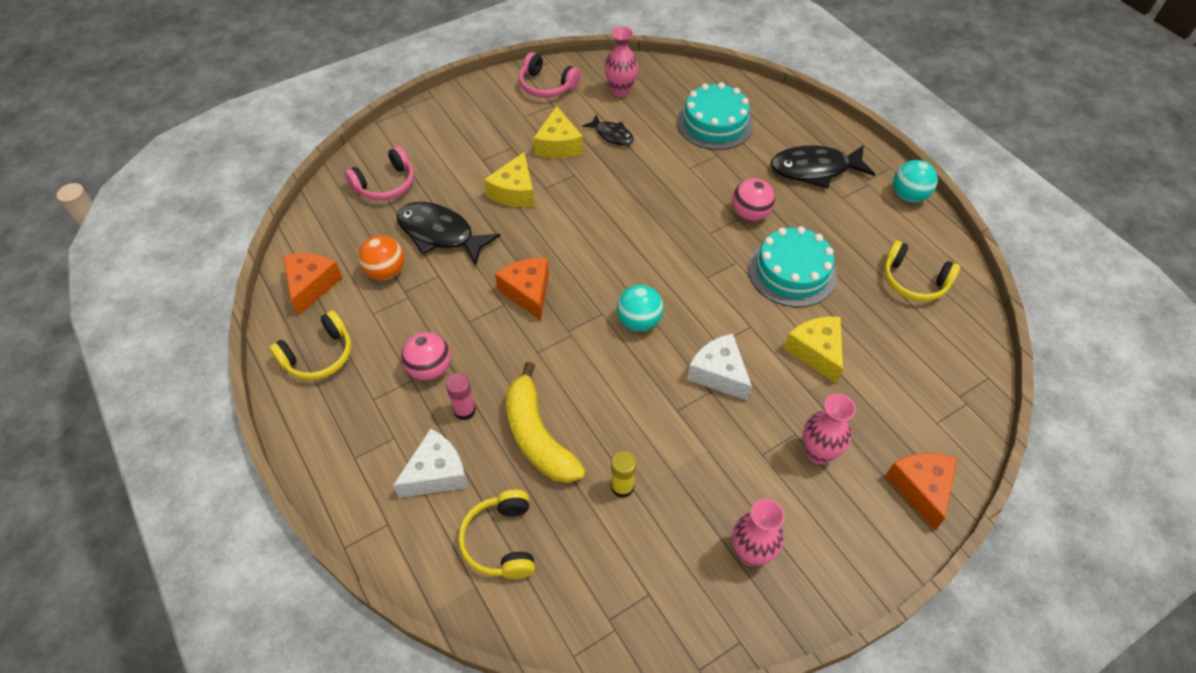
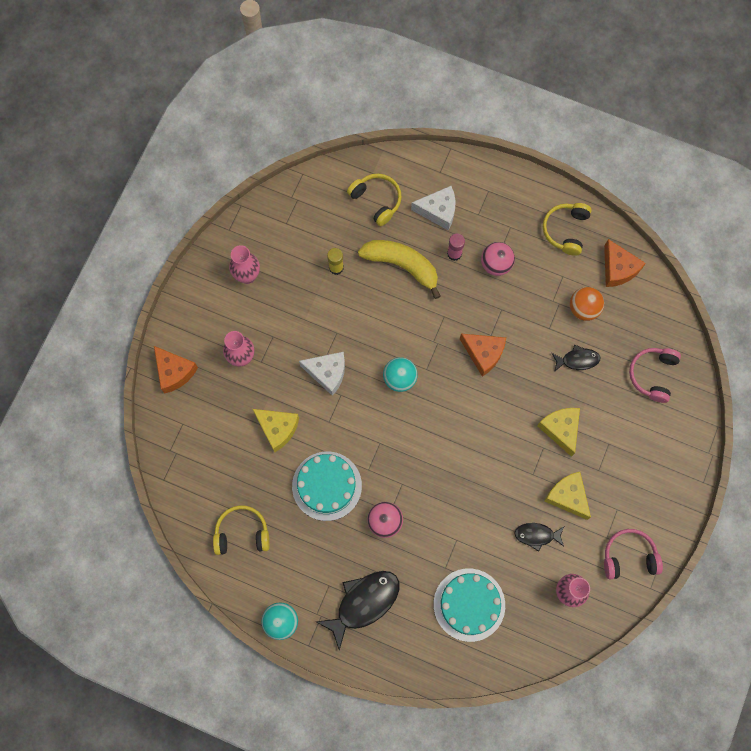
camera: 145 degrees right, 20 degrees up
(436, 473) = (438, 211): white cheese -> white cheese turned 105 degrees counterclockwise
(440, 234) = (577, 360): black fish -> black fish, size x0.56

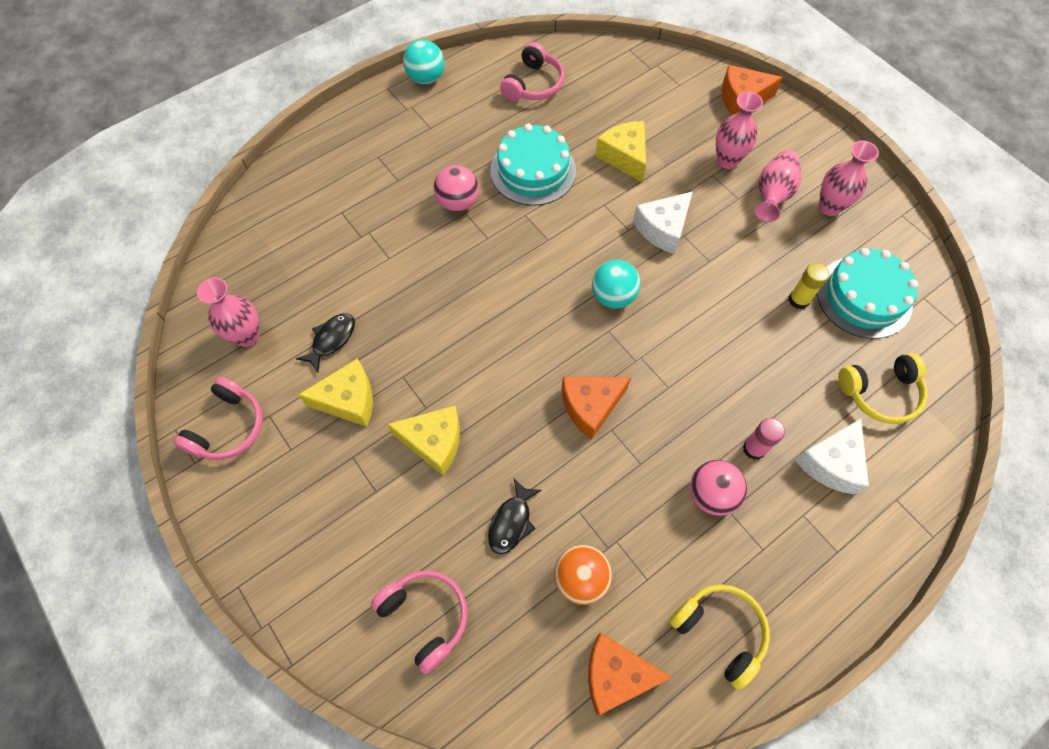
camera: 120 degrees right, 10 degrees down
(242, 533) = (533, 84): yellow headphones -> pink headphones
(257, 315) = (772, 195): none -> pink vase
(277, 429) = (624, 156): yellow cheese -> yellow cheese turned 90 degrees clockwise
(364, 603) = (391, 147): black fish -> none
(402, 265) = (766, 375): yellow banana -> none
(469, 604) = (314, 234): turquoise cake -> turquoise cake (863, 297)

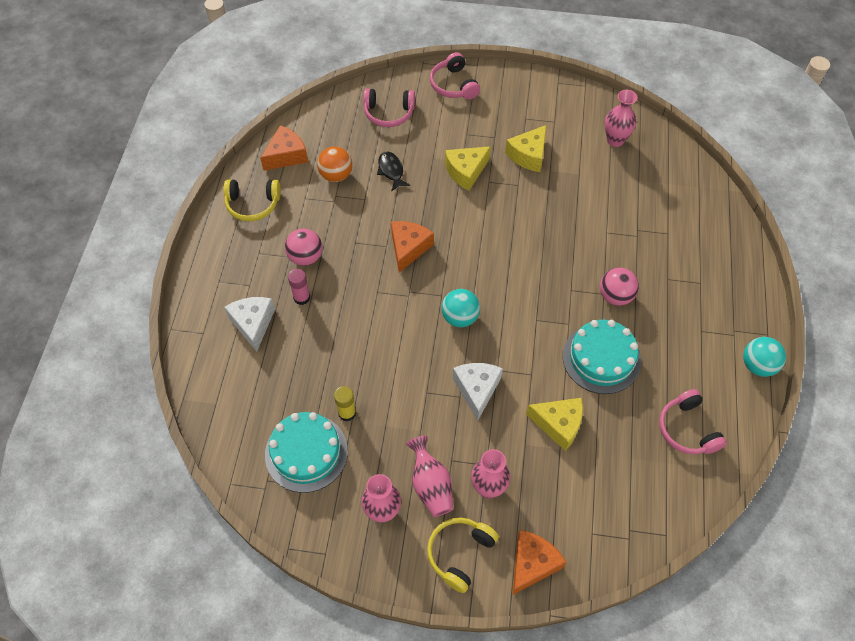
camera: 135 degrees right, 5 degrees down
(228, 427) = (564, 104): pink headphones -> pink headphones (453, 85)
(331, 340) = (574, 171): black fish -> none
(880, 393) = (251, 390): yellow headphones -> yellow headphones (459, 553)

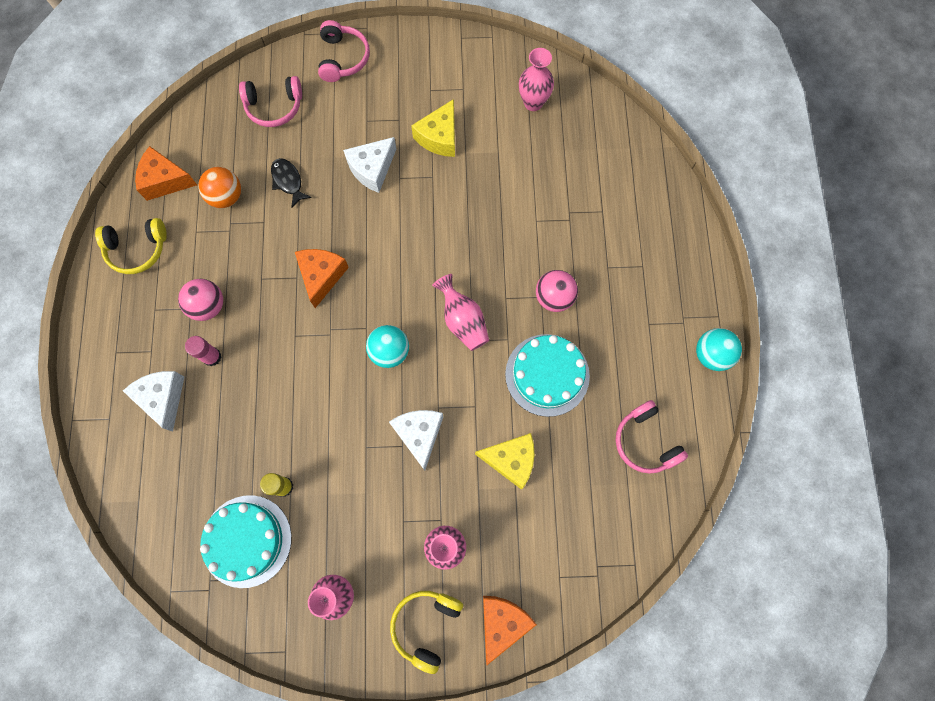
camera: 10 degrees left, 15 degrees up
(286, 155) = (165, 180): orange cheese -> orange cheese turned 120 degrees counterclockwise
(431, 485) = (385, 554): pink vase -> pink vase (463, 321)
(453, 85) = (343, 58): pink headphones -> pink headphones turned 150 degrees counterclockwise
(466, 171) = (372, 169): yellow cheese -> white cheese

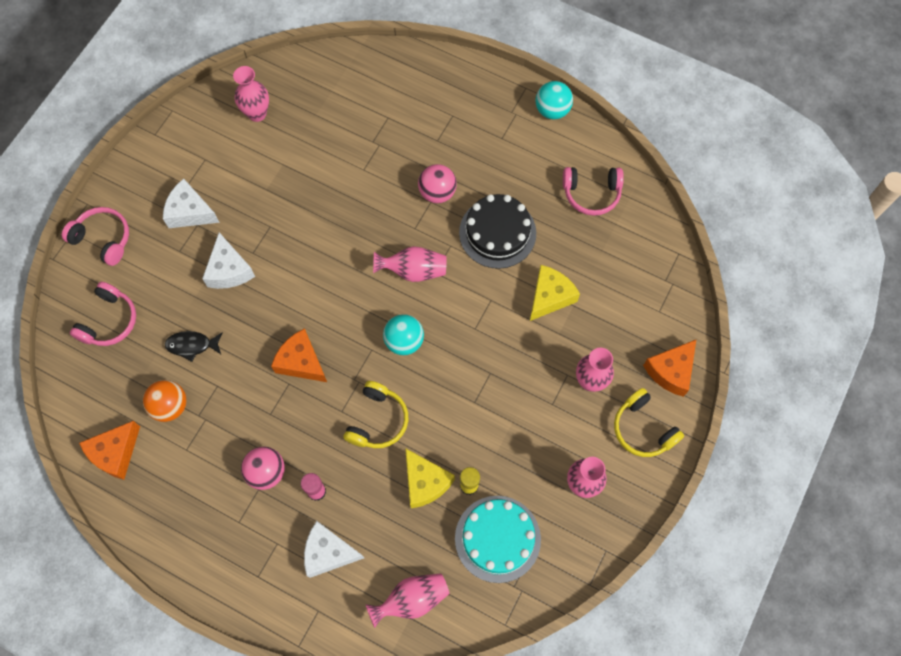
camera: 60 degrees left, 5 degrees down
(137, 249) = (168, 511): yellow headphones -> yellow headphones (378, 420)
(155, 494) = (412, 599): none -> pink vase
(419, 435) = (489, 354): white cheese -> white cheese (190, 212)
(439, 137) = (237, 201): yellow cheese -> yellow cheese (425, 482)
(502, 622) = (671, 371): orange cheese -> orange cheese turned 105 degrees counterclockwise
(547, 375) = (497, 233): turquoise cake -> black cake

